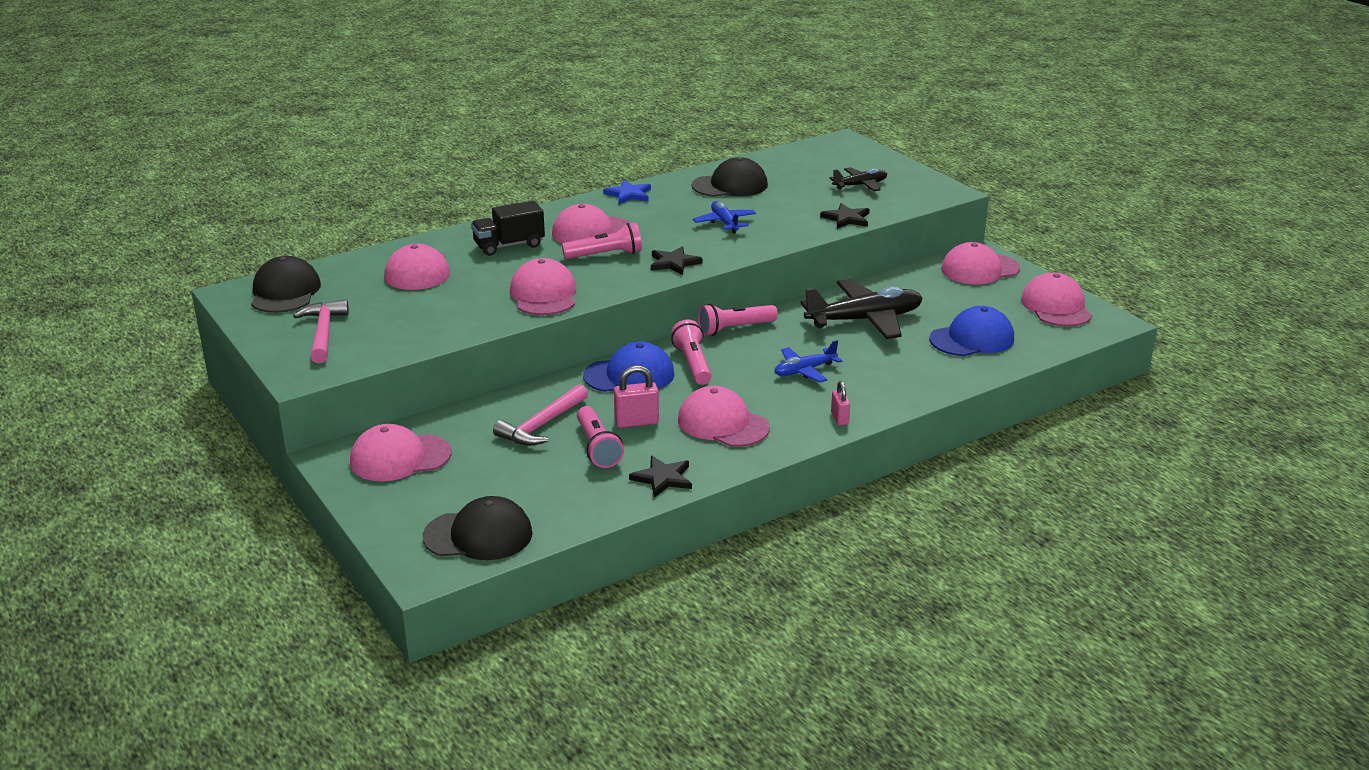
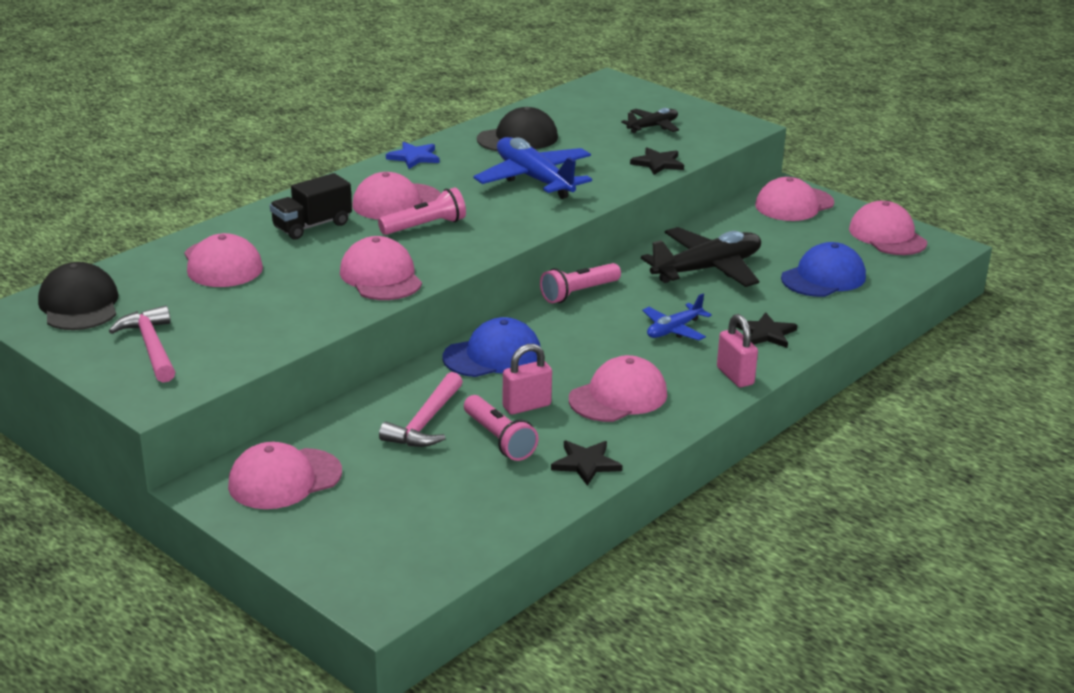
camera: 15 degrees left, 0 degrees up
(478, 535) = (418, 554): black cap -> none
(674, 263) = (504, 228): black star -> black star (766, 333)
(693, 364) = (554, 336): pink flashlight -> none
(722, 424) = (618, 396): pink cap -> pink cap turned 120 degrees clockwise
(724, 223) = (534, 179): blue plane -> blue plane, size x1.84
(839, 418) = (735, 376): pink padlock -> pink padlock, size x1.54

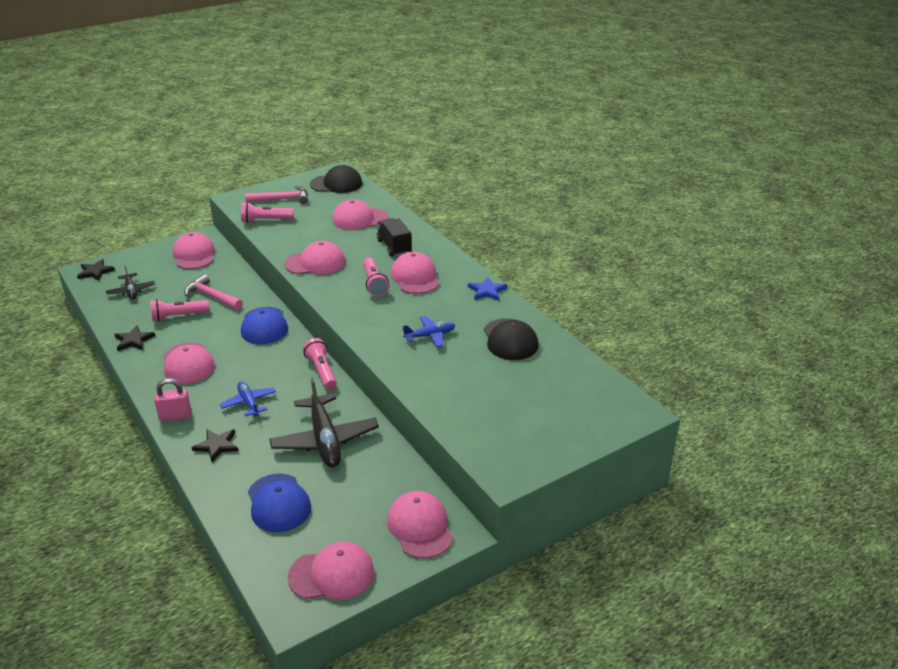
camera: 105 degrees right, 5 degrees up
(243, 346) = (265, 220): none -> pink flashlight
(526, 406) = (202, 330): pink padlock -> none
(534, 179) = (430, 336): blue plane -> blue plane, size x0.54
(653, 127) = (517, 415): black plane -> black plane (131, 291)
(658, 163) = (437, 402): black star -> black star (95, 272)

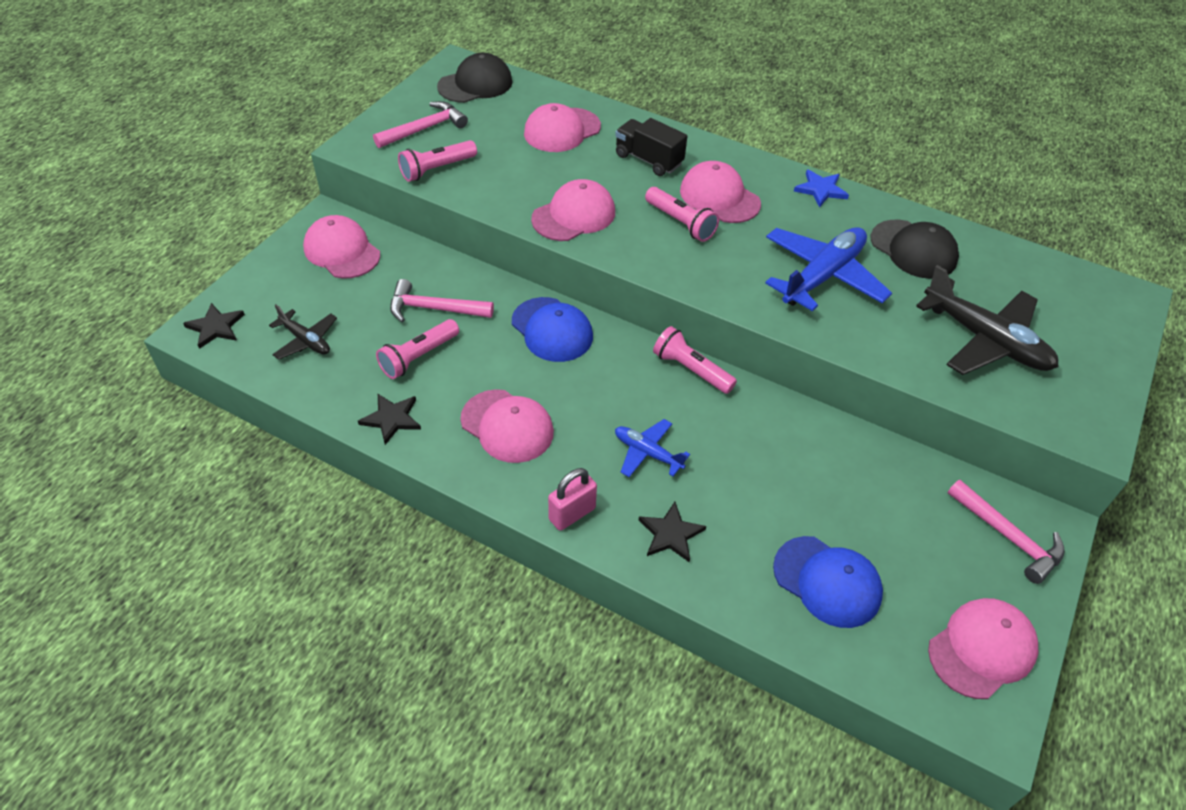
camera: 30 degrees left, 15 degrees up
(325, 440) = (792, 467): black plane -> black plane (985, 340)
(420, 527) = (1008, 537): pink cap -> pink hammer
(430, 336) = (822, 276): blue plane -> blue plane, size x1.84

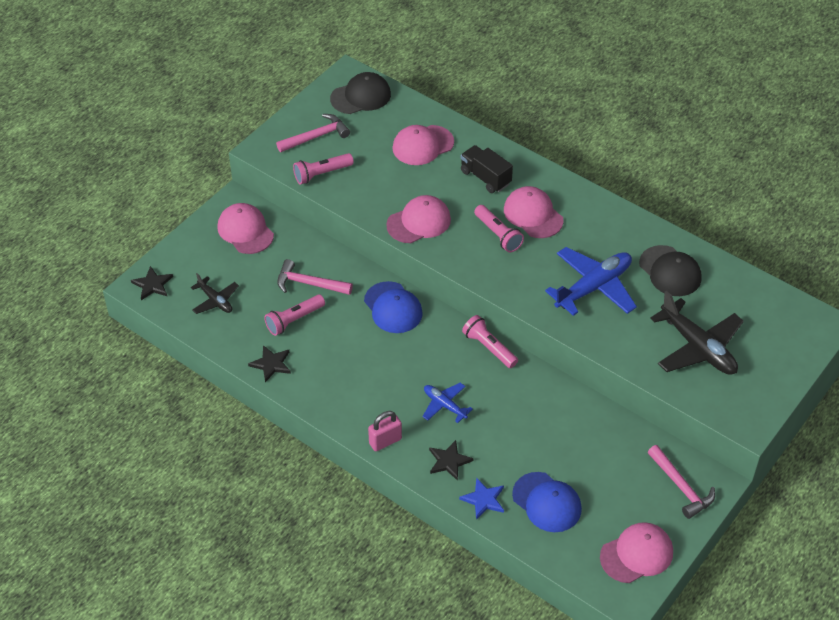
camera: 10 degrees right, 0 degrees up
(507, 426) = (350, 377): pink cap -> none
(821, 189) = (614, 214): blue star -> blue star (484, 499)

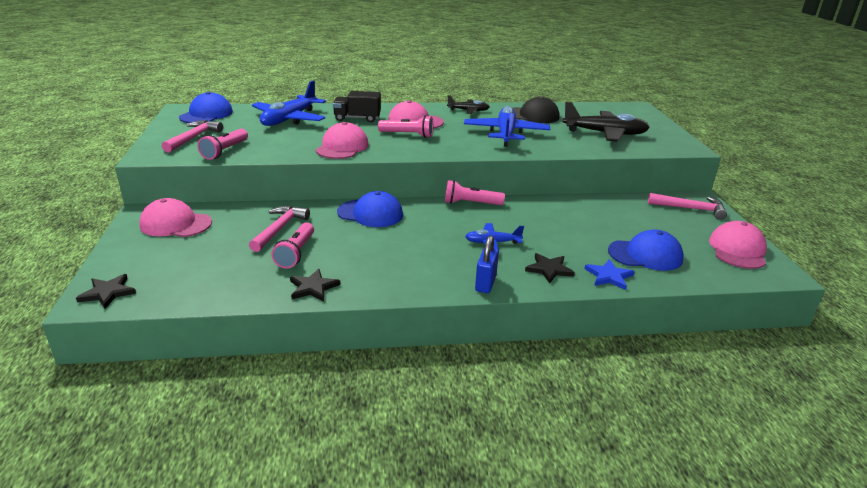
camera: 45 degrees left, 20 degrees down
(215, 300) = (198, 274): black plane -> black plane (468, 111)
(309, 283) = (279, 229): pink hammer -> pink hammer turned 135 degrees clockwise
(361, 96) = (206, 114): black cap -> blue cap
(385, 441) = (485, 284): pink padlock -> blue padlock
(422, 145) = (289, 119): pink cap -> blue plane

